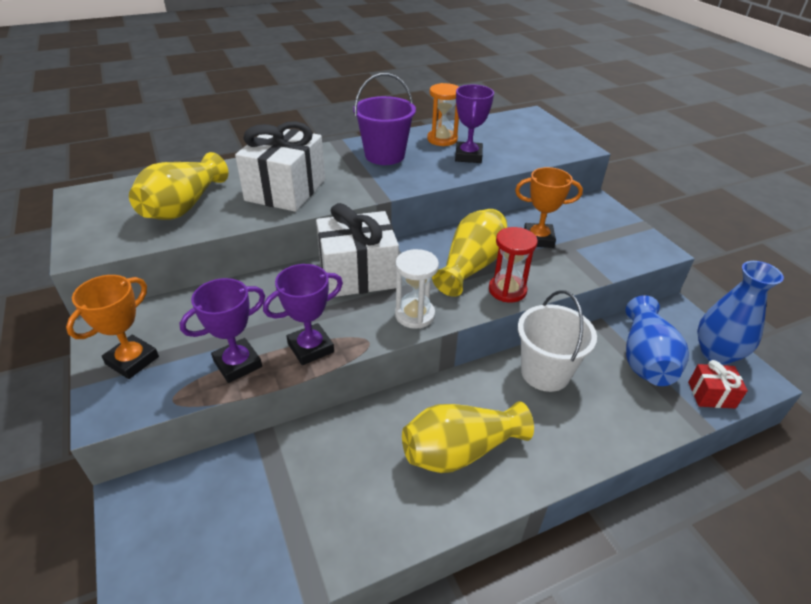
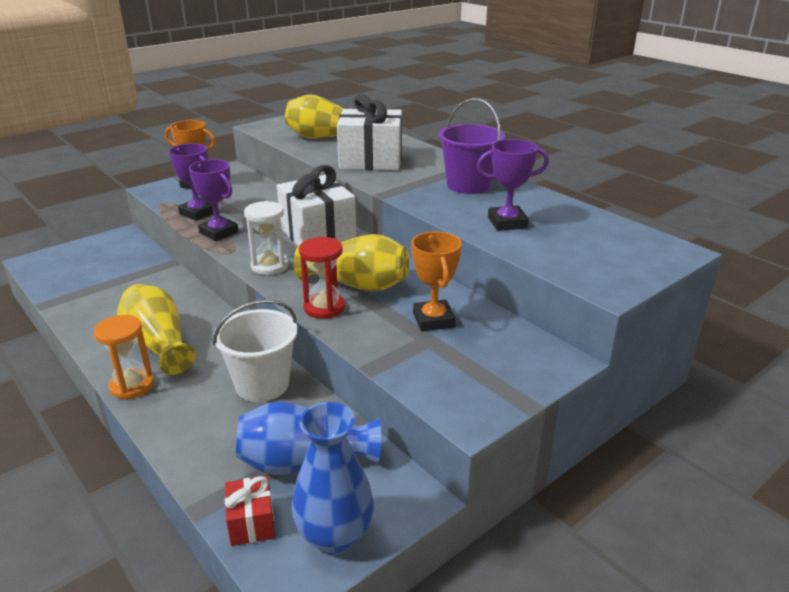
camera: 75 degrees right, 10 degrees down
(442, 139) = (535, 206): orange hourglass -> orange hourglass (132, 385)

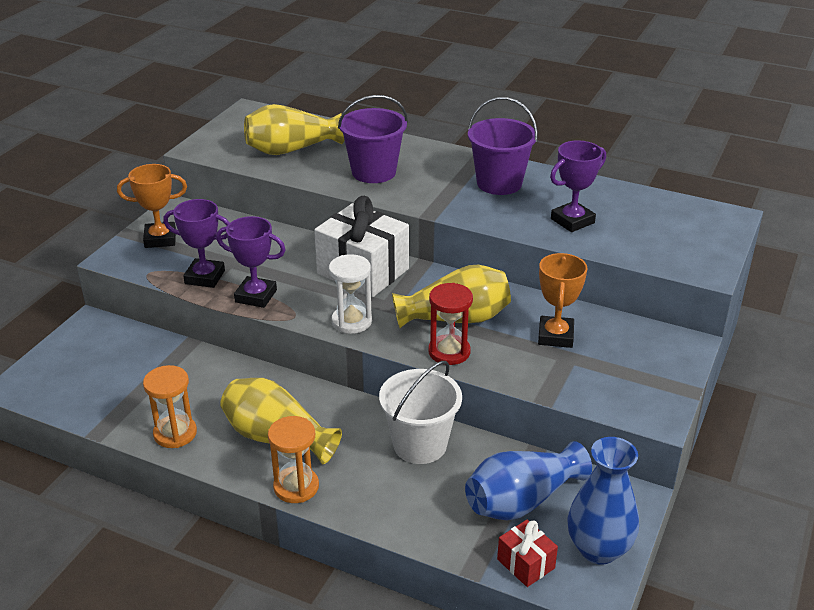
camera: 25 degrees left, 5 degrees up
(92, 320) = (175, 433): none -> orange hourglass
(371, 160) = (373, 172): white gift -> purple bucket
(433, 320) = (555, 336): orange trophy -> orange trophy turned 45 degrees clockwise

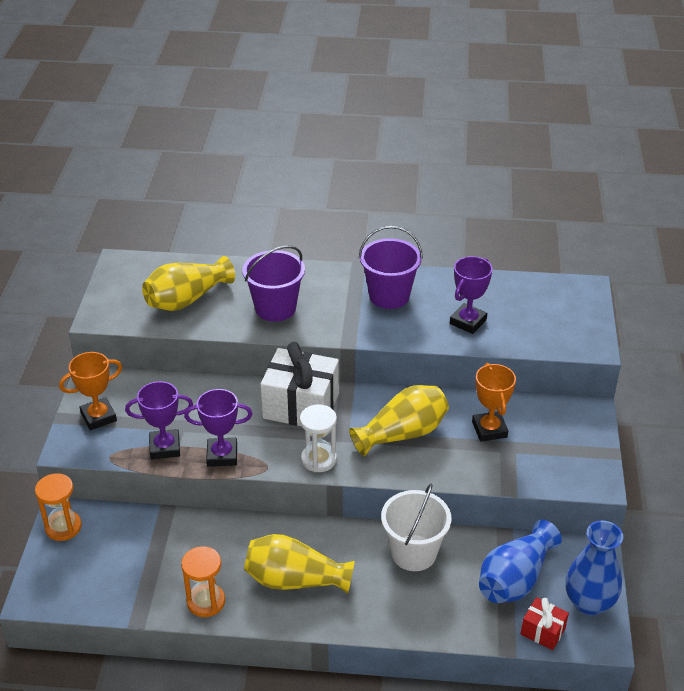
camera: 20 degrees left, 5 degrees up
(296, 487) = (335, 620): orange hourglass -> orange hourglass (63, 527)
(449, 352) = (413, 467): red hourglass -> none

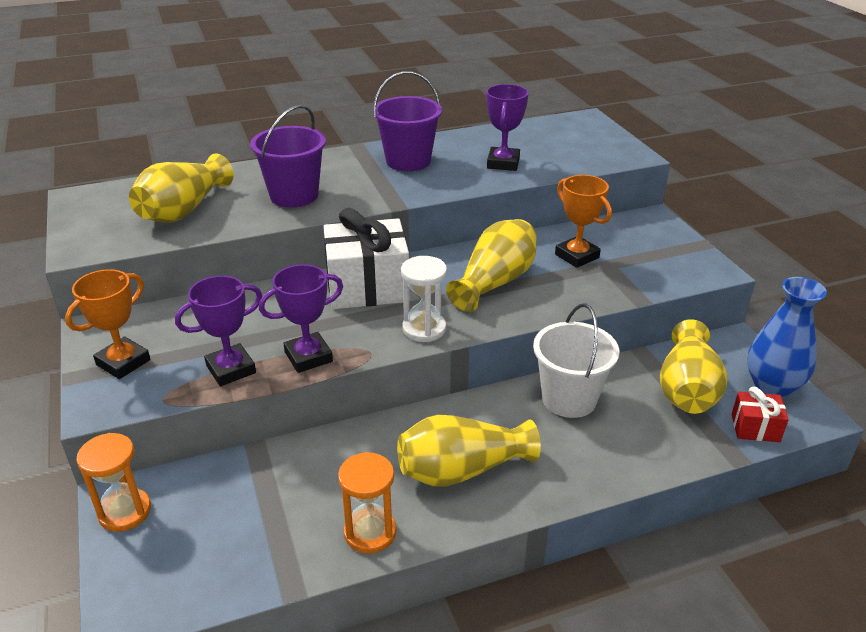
camera: 25 degrees left, 5 degrees down
(515, 578) = (687, 389): blue vase -> yellow vase

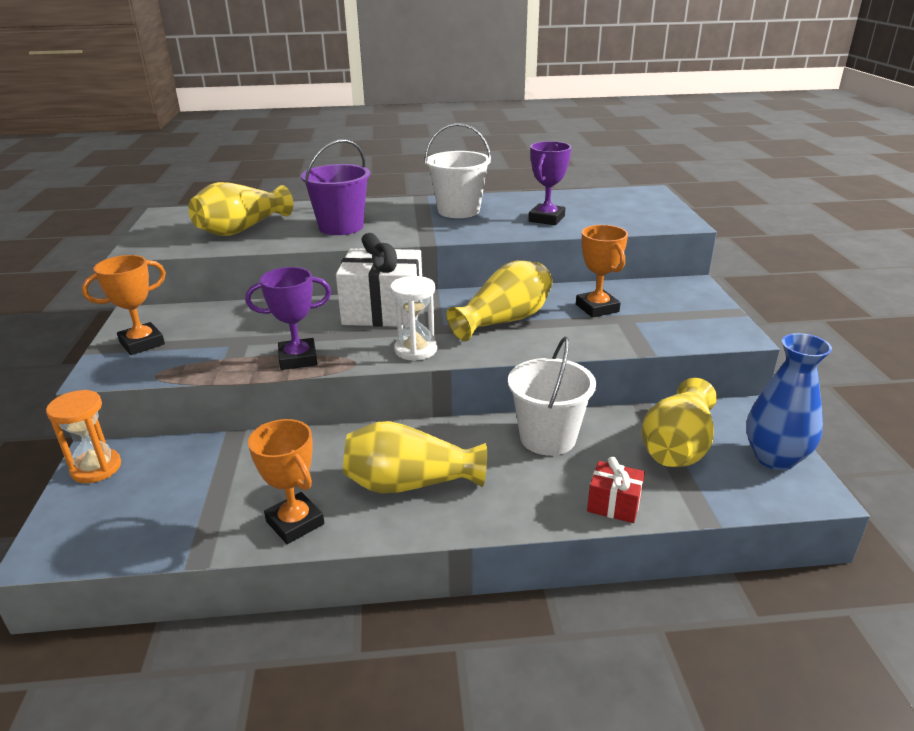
camera: 15 degrees right, 5 degrees down
(231, 369) = (226, 360): purple trophy -> none
(370, 532) = (295, 523): orange hourglass -> orange trophy
(408, 161) = (458, 211): purple bucket -> white bucket
(755, 428) = (738, 494): red gift -> red gift (614, 504)

